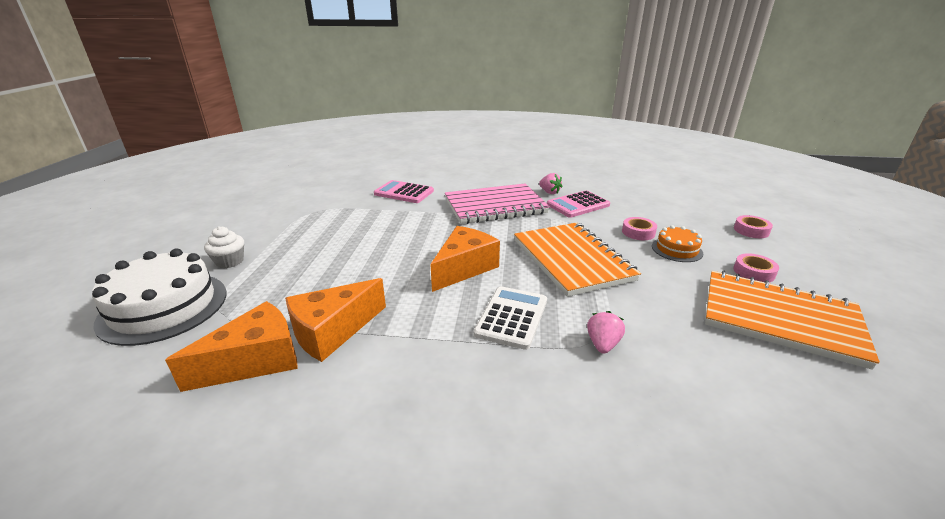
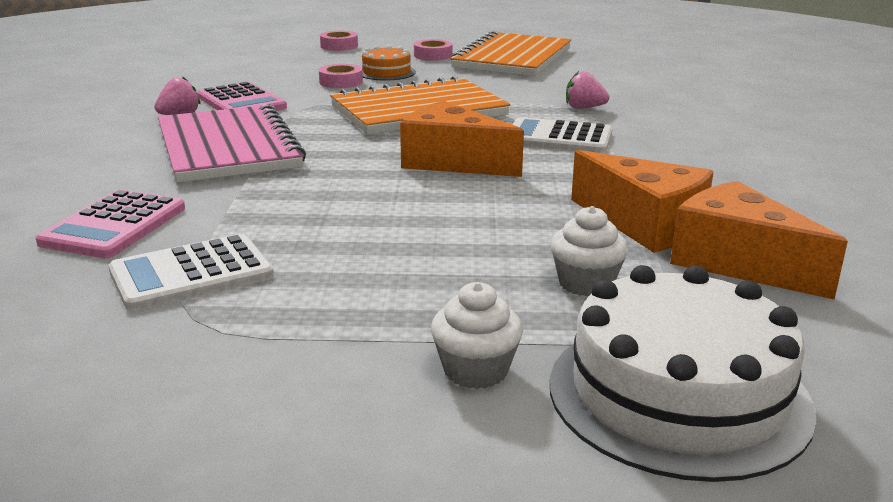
camera: 95 degrees left, 5 degrees down
(275, 297) = (585, 283): none -> white cupcake
(350, 208) = (191, 274): none -> white calculator

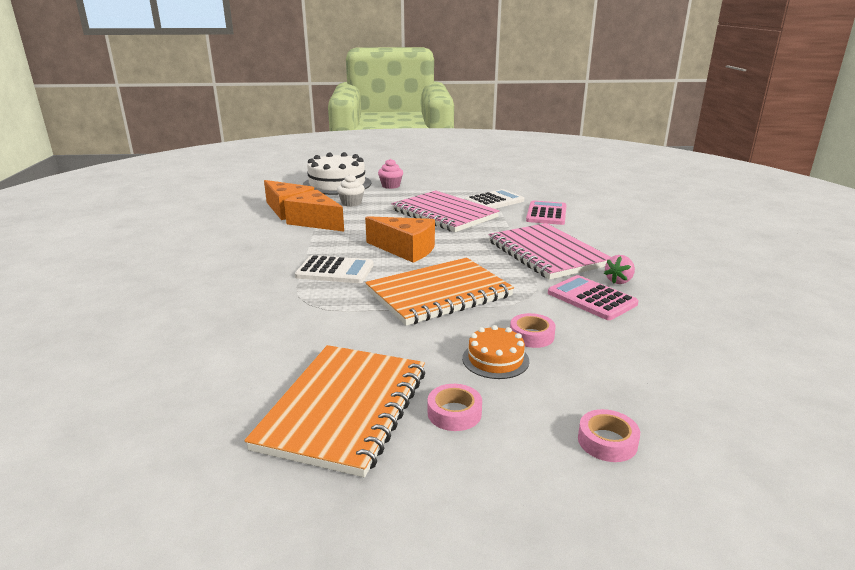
camera: 175 degrees right, 0 degrees up
(350, 235) = (444, 214): none -> pink notebook
(475, 370) = (391, 186): white cupcake -> pink cupcake
(584, 108) = (300, 305): pink strawberry -> none

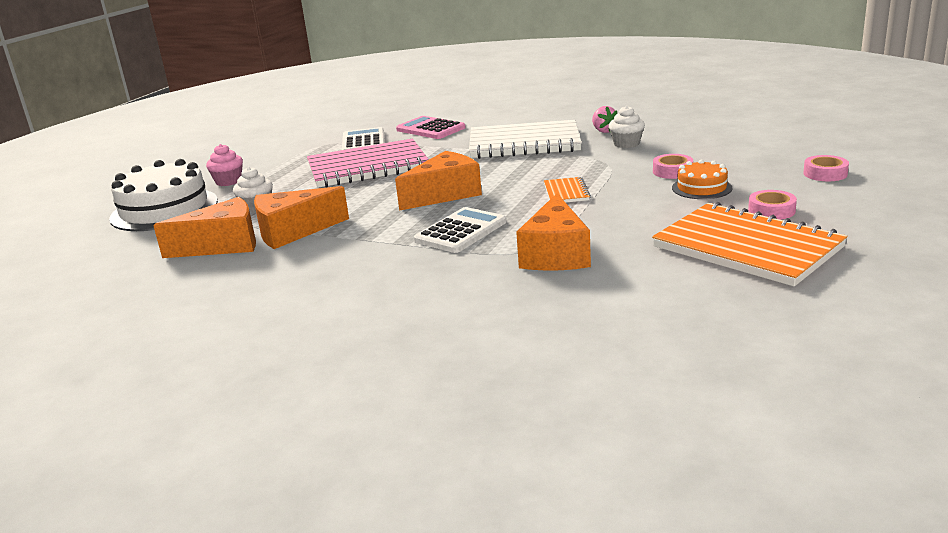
camera: 60 degrees left, 0 degrees up
(302, 315) = (556, 254): none -> orange cheese
(439, 294) = (566, 192): orange notebook -> orange notebook, size x0.44
(546, 254) = (524, 143): pink notebook -> white notebook
(591, 298) = (626, 144): pink calculator -> white cupcake

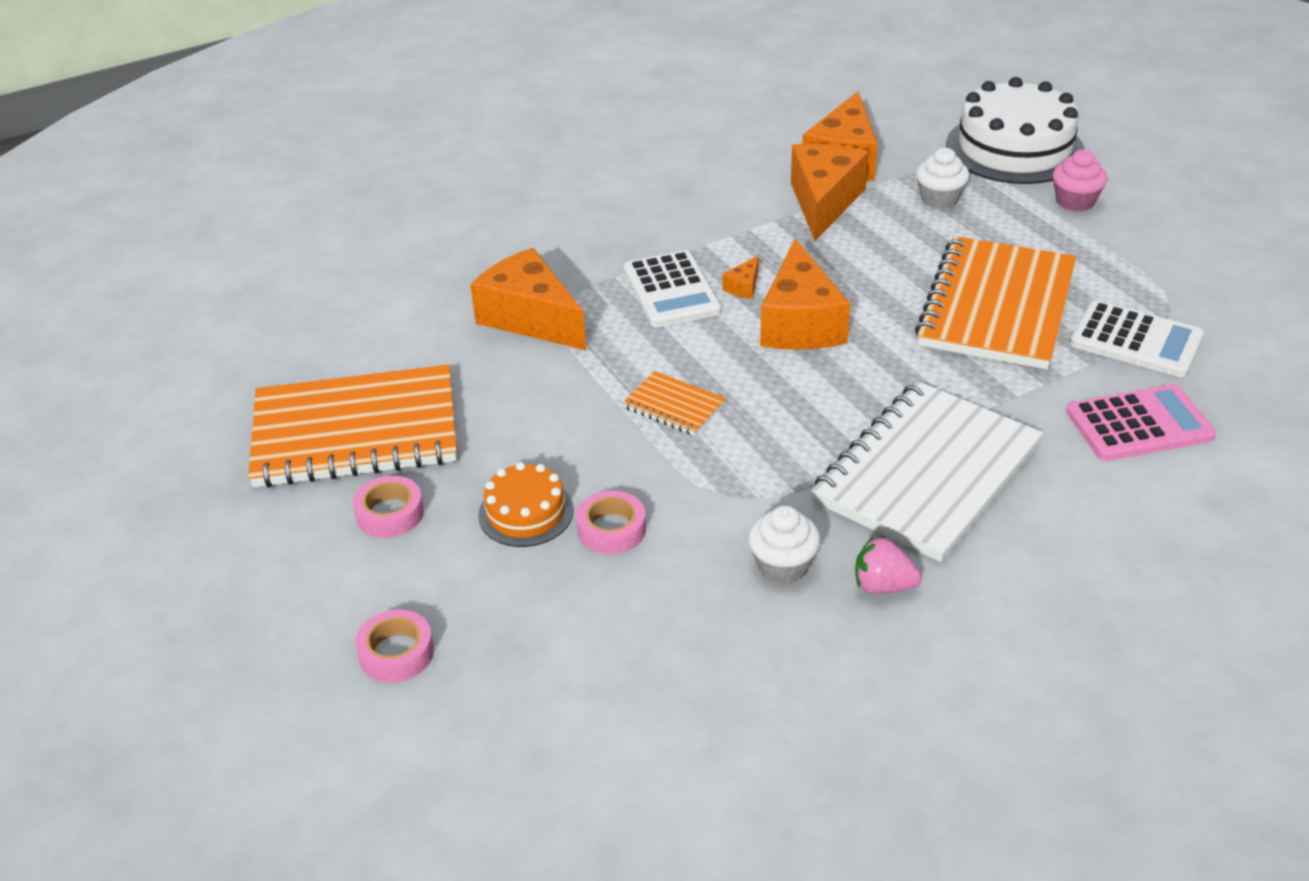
camera: 125 degrees right, 15 degrees up
(368, 167) = (997, 307): pink notebook -> orange notebook
(428, 217) = (744, 287): none -> orange cheese

